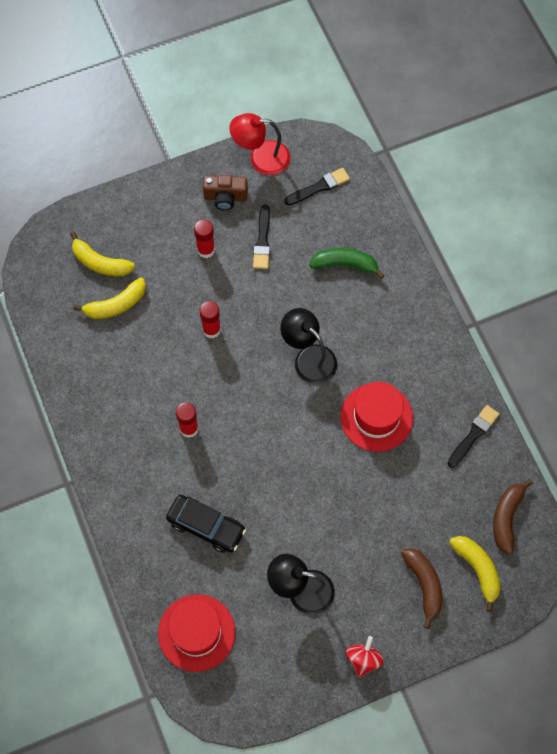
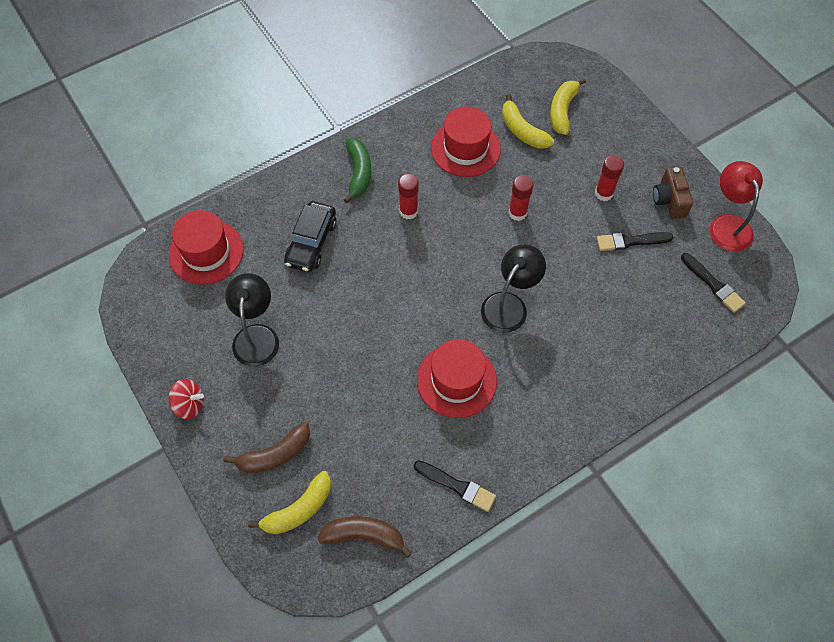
camera: 80 degrees right, 5 degrees down
(125, 362) = (465, 148): none -> red hat
(345, 264) = (628, 324): green banana -> green banana (358, 173)

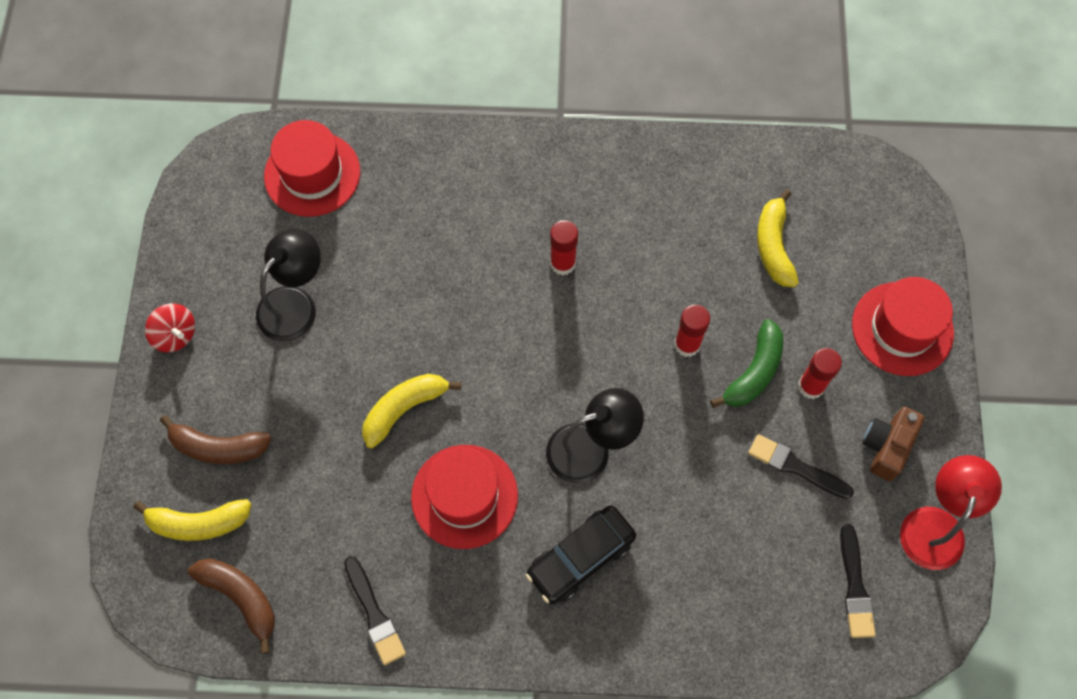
camera: 35 degrees right, 5 degrees up
(311, 242) = (429, 233): black car -> black car (580, 557)
(358, 173) = (542, 182): green banana -> green banana (754, 372)
(465, 148) = (687, 227): red hat -> red hat (902, 329)
(562, 111) = (844, 250): yellow banana -> yellow banana (404, 409)

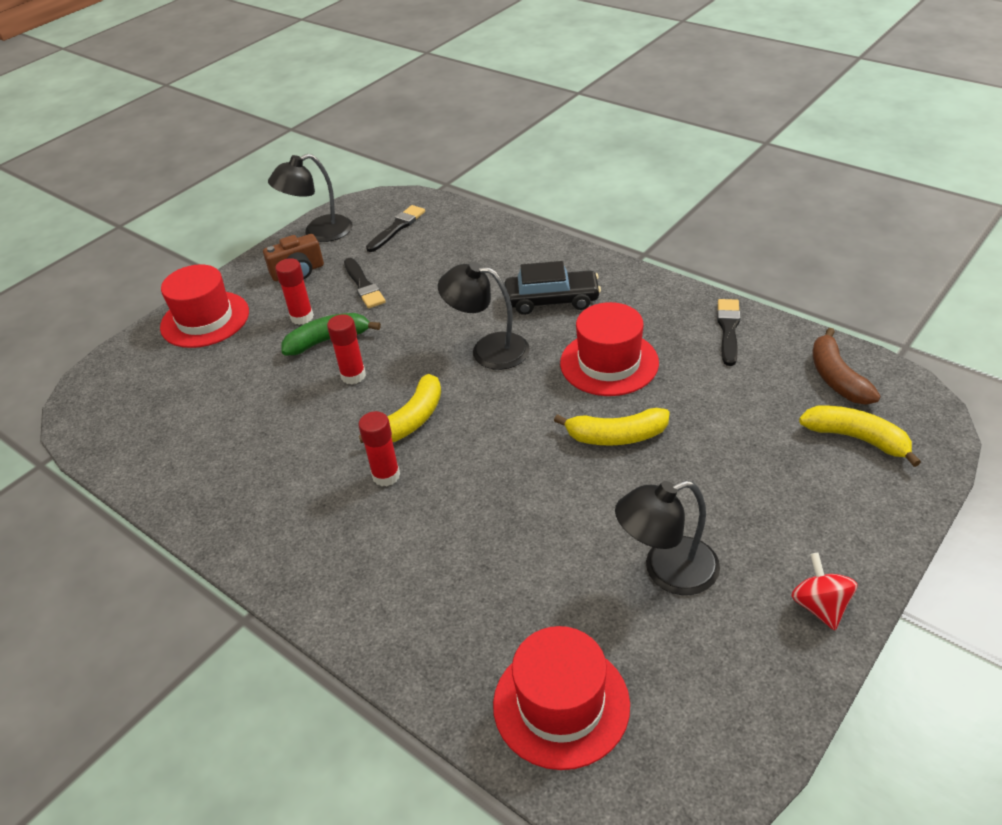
camera: 140 degrees left, 25 degrees down
(218, 447) = (813, 485): brown banana -> none
(773, 246) = (215, 405): yellow banana -> yellow banana (412, 420)
(936, 525) = (319, 232): red lamp -> black lamp

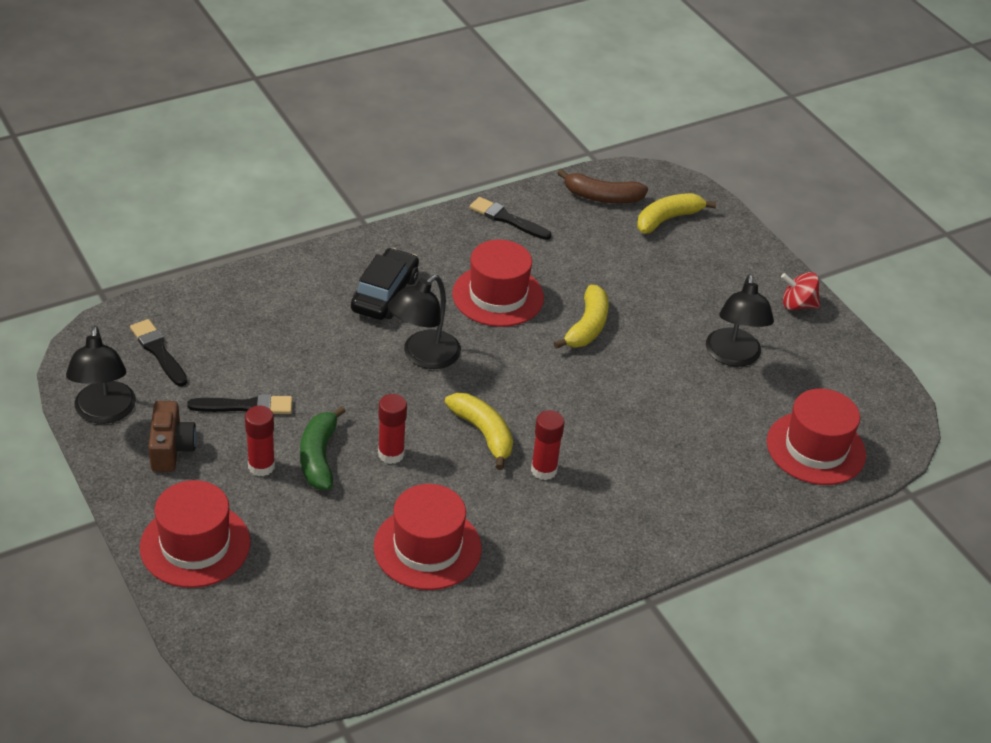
camera: 75 degrees left, 0 degrees up
(251, 436) = (427, 548): none -> red hat

